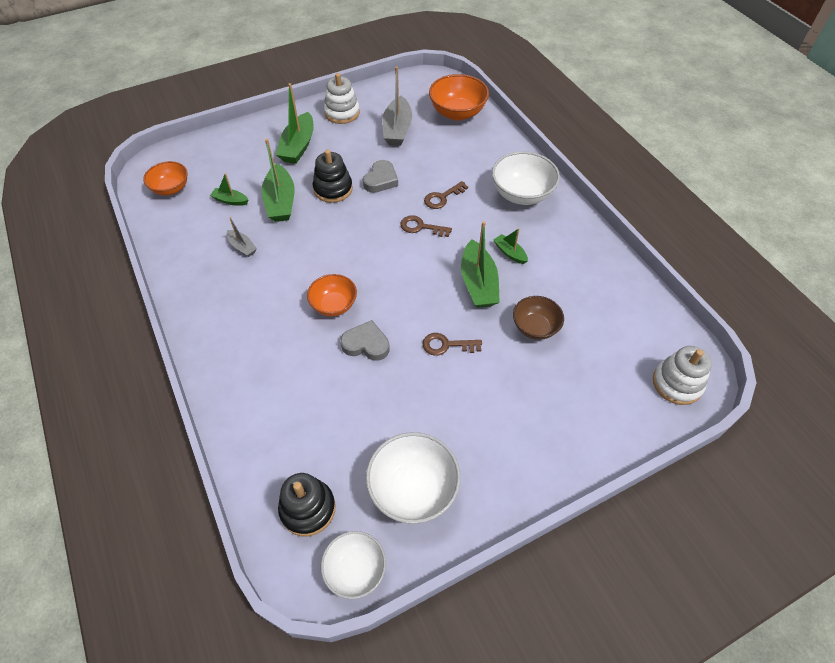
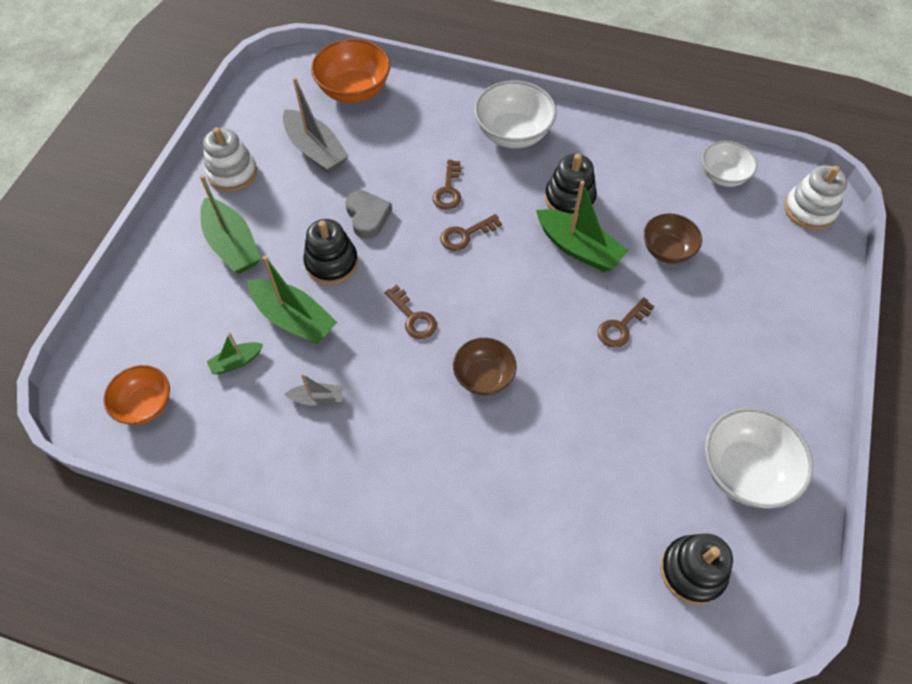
camera: 45 degrees left, 5 degrees up
(334, 305) = (483, 376): orange bowl -> brown bowl
(338, 246) = (413, 317): none -> brown key
(355, 570) = (785, 577): white bowl -> white bowl (723, 176)
(366, 344) = (557, 386): grey heart -> none
(510, 253) = (569, 198): green boat -> black stacking toy

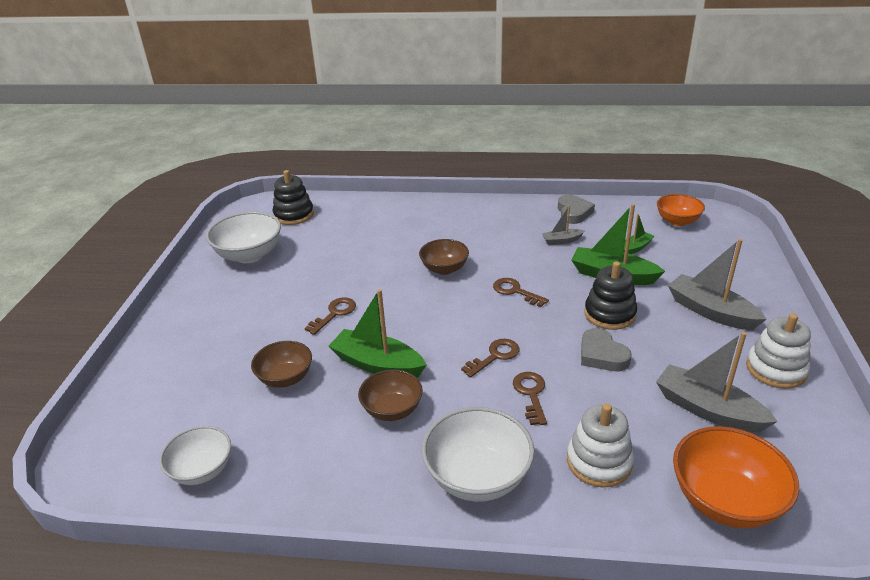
camera: 170 degrees right, 25 degrees down
(232, 245) = (710, 311): green boat -> grey boat
(268, 462) = (573, 212): none -> grey heart
(569, 198) = (392, 410): black stacking toy -> brown bowl
(809, 210) = (108, 447): white stacking toy -> white stacking toy (599, 462)

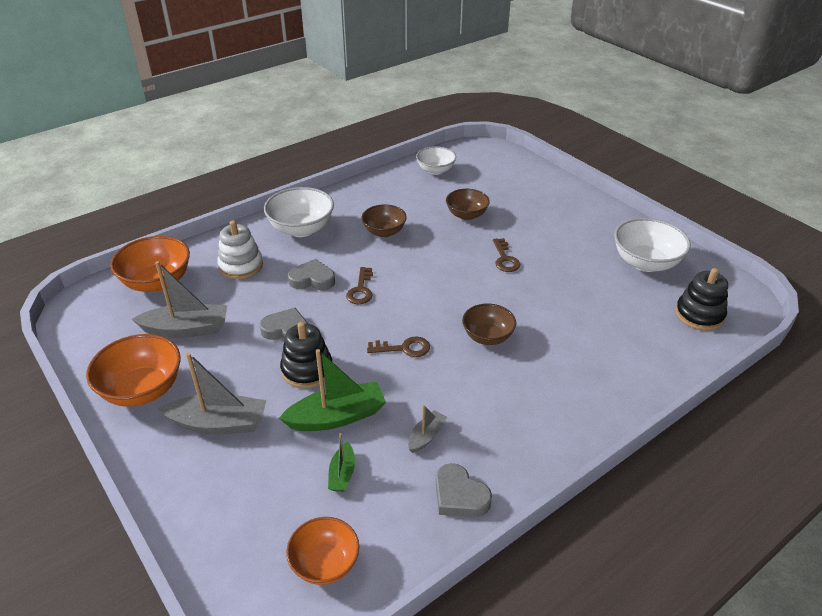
camera: 135 degrees right, 5 degrees up
(377, 364) = (427, 247): green boat -> none
(531, 394) = (312, 279): brown key -> grey heart
(776, 369) = (142, 390): white stacking toy -> orange bowl

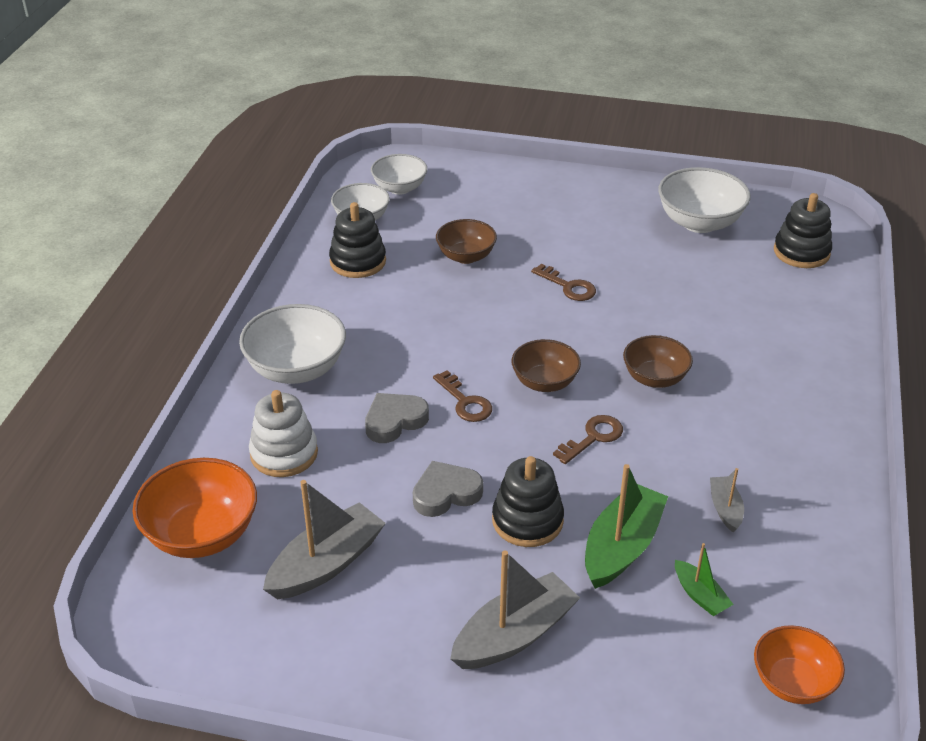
camera: 40 degrees left, 0 degrees up
(142, 390) = (375, 661): orange bowl -> none
(384, 232) = (401, 322): brown bowl -> brown bowl (544, 382)
(404, 191) = (358, 261): none -> black stacking toy
(459, 496) = (820, 542): grey heart -> none
(478, 164) = (399, 188): none -> white bowl

